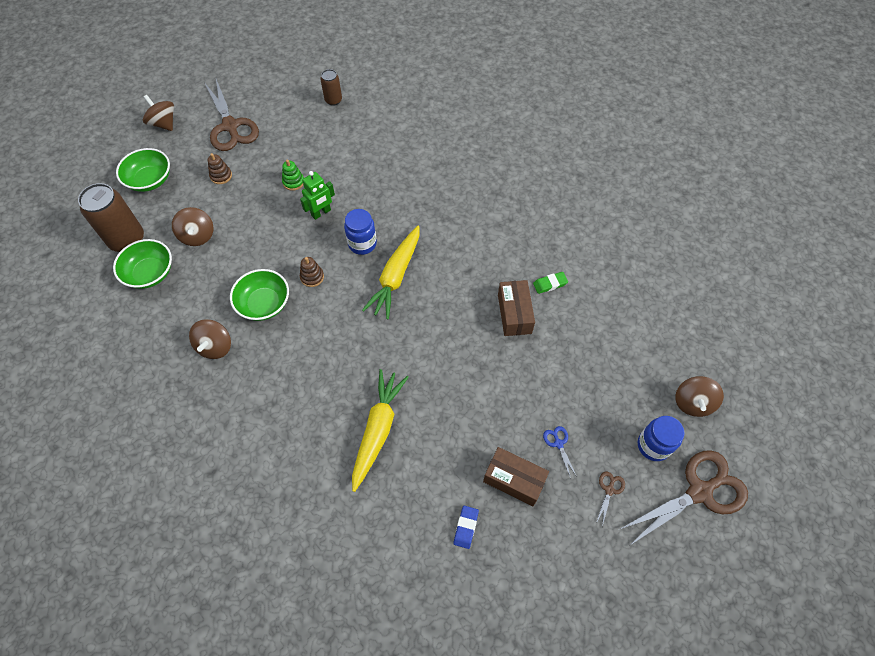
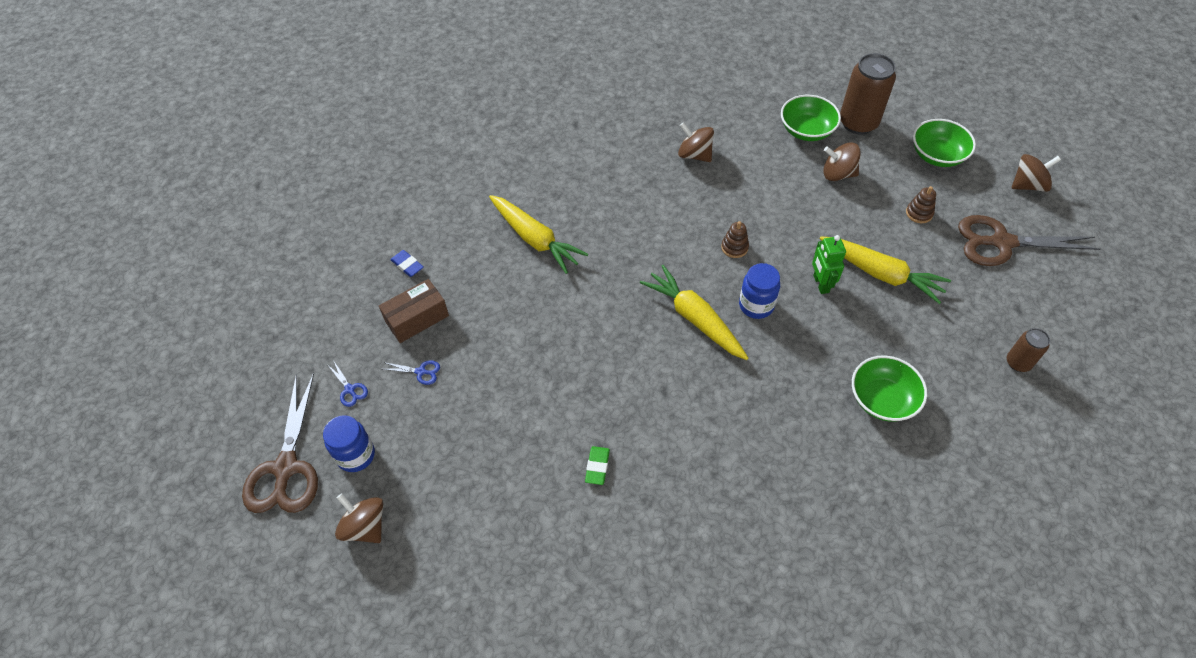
camera: 120 degrees right, 5 degrees down
(264, 304) = (722, 201): green bowl -> green bowl (882, 399)
(293, 182) = (881, 274): green stacking toy -> yellow carrot
(514, 314) = (582, 408): brown box -> none
(609, 490) = (350, 389): brown scissors -> blue scissors

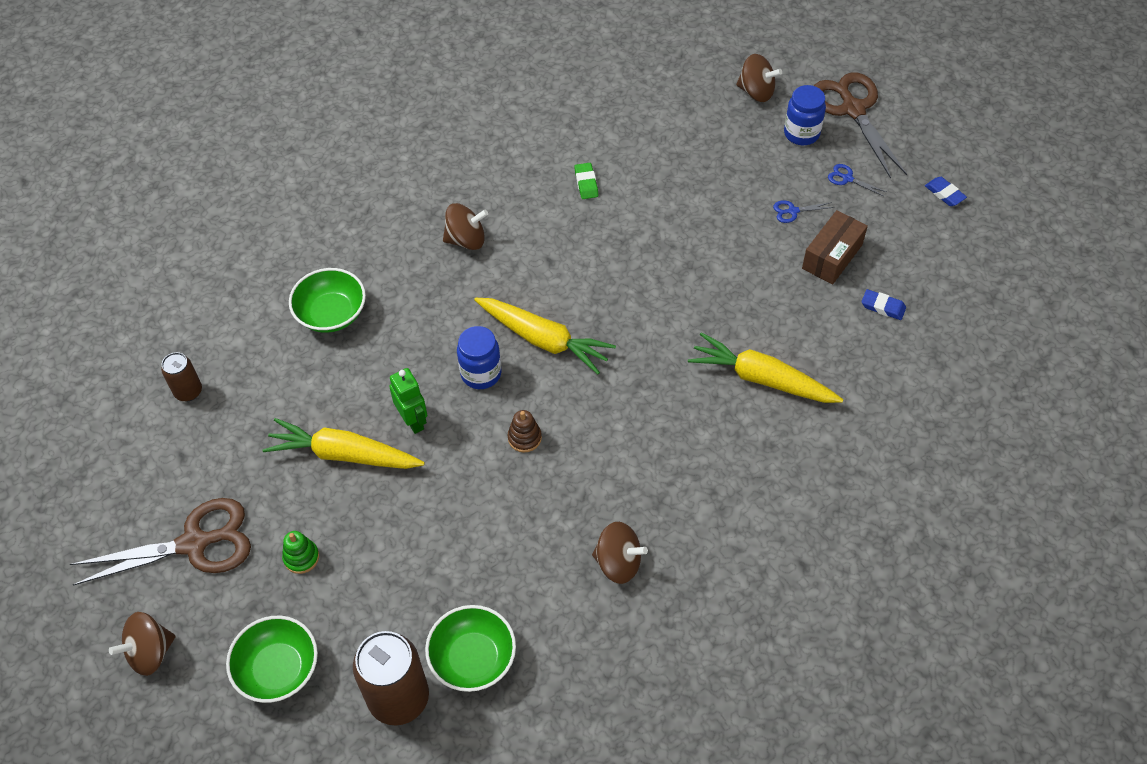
camera: 160 degrees right, 0 degrees up
(279, 346) = (944, 194): none -> blue eraser
(838, 174) = (415, 590): brown spinning top -> brown spinning top (466, 240)
(919, 213) = (301, 557): brown stacking toy -> green stacking toy

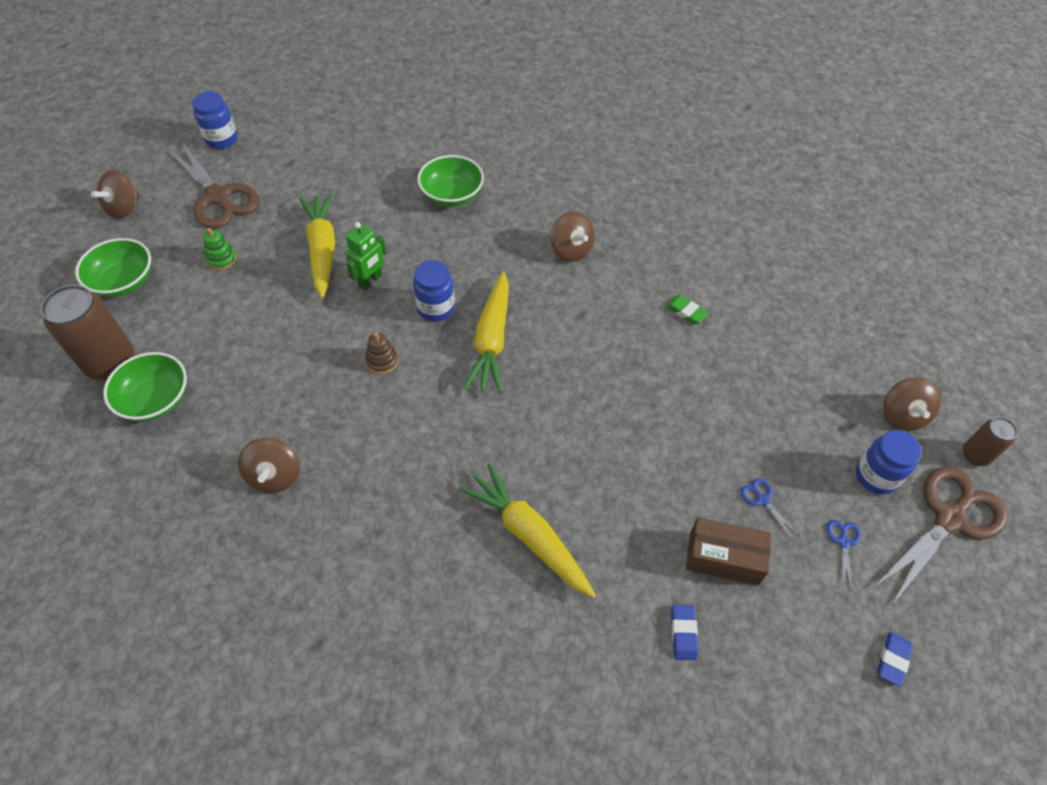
camera: 65 degrees right, 0 degrees up
(91, 520) = (222, 139): none -> blue jar
(150, 652) = (124, 208): brown spinning top -> brown spinning top turned 90 degrees counterclockwise
(188, 391) = (346, 145): brown can -> brown can (975, 455)
(586, 183) = (686, 312): green eraser -> green eraser turned 75 degrees clockwise
(761, 379) = (529, 535): yellow carrot -> yellow carrot turned 45 degrees counterclockwise

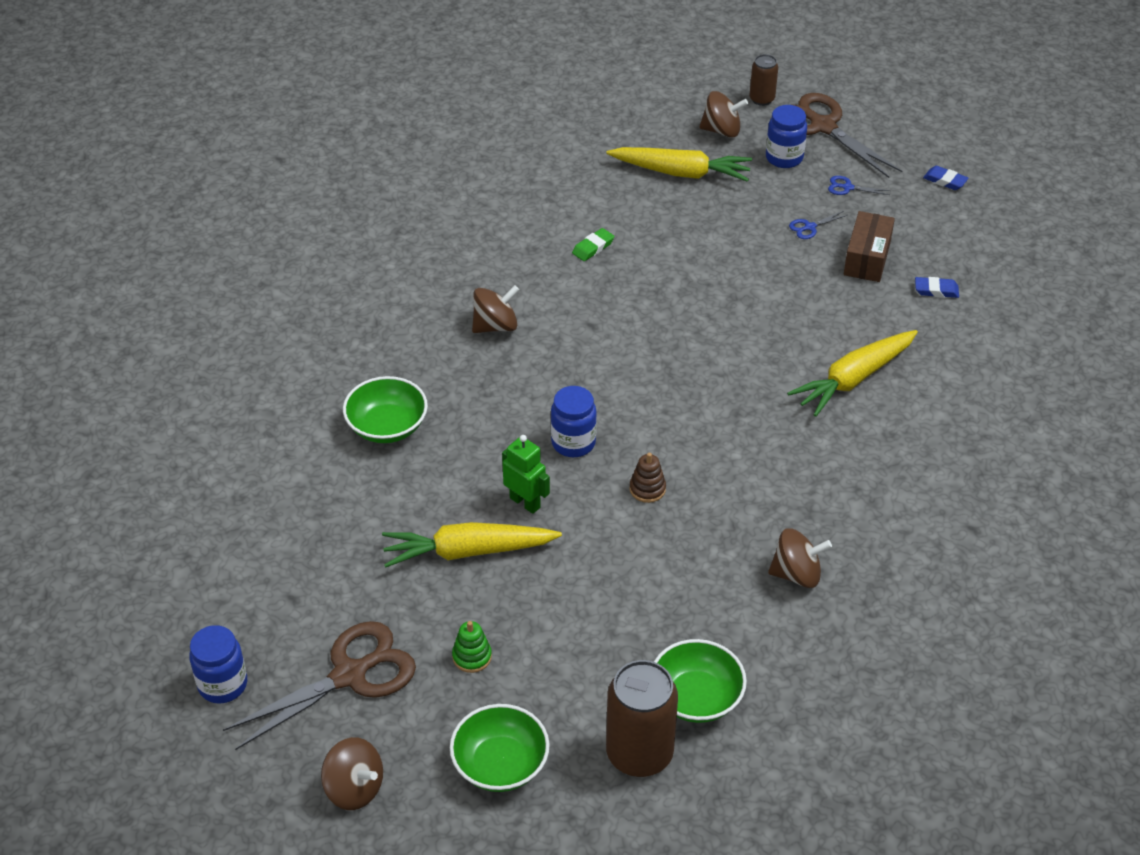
camera: 85 degrees left, 10 degrees down
(491, 340) = (622, 397): yellow carrot -> yellow carrot (681, 173)

